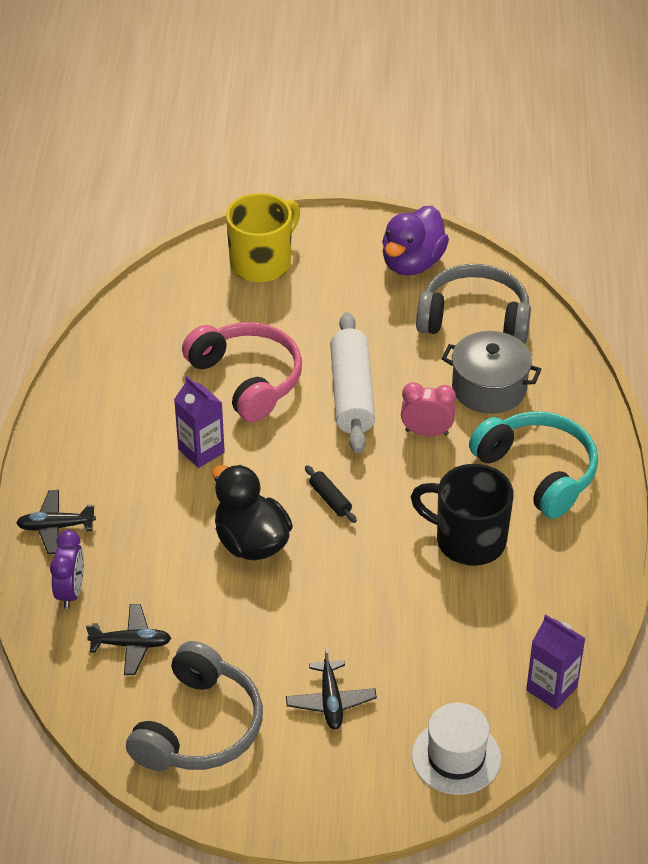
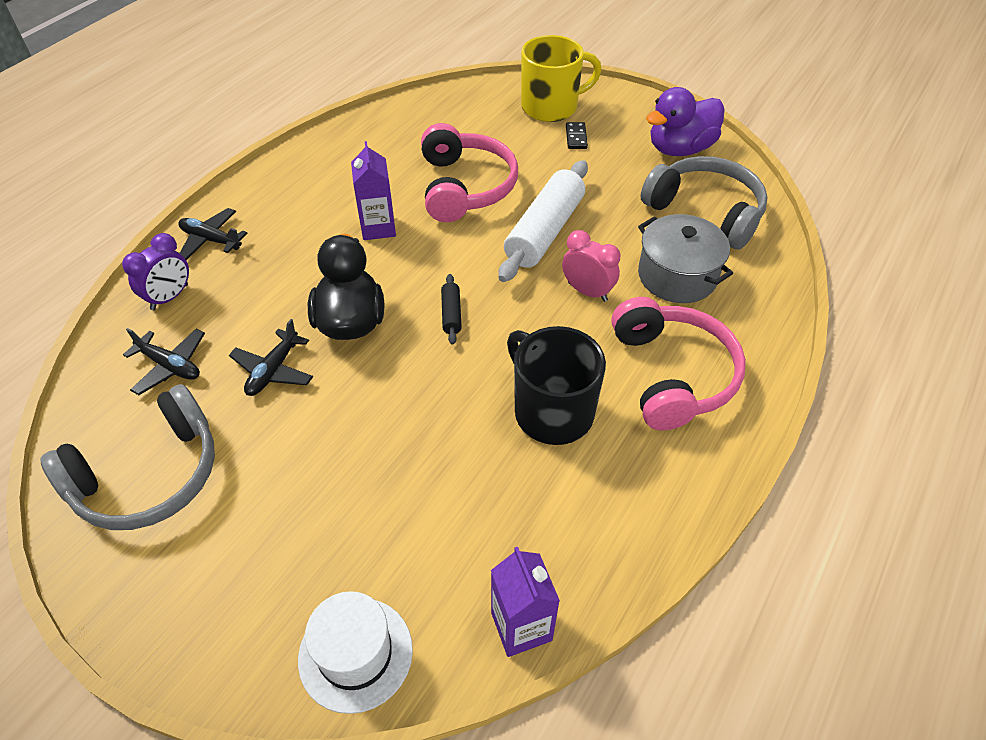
camera: 30 degrees right, 5 degrees up
(310, 287) = (576, 137): none -> black domino
(330, 701) = (286, 514): black plane -> black plane (273, 370)
(538, 472) = (672, 374): turquoise headphones -> pink headphones

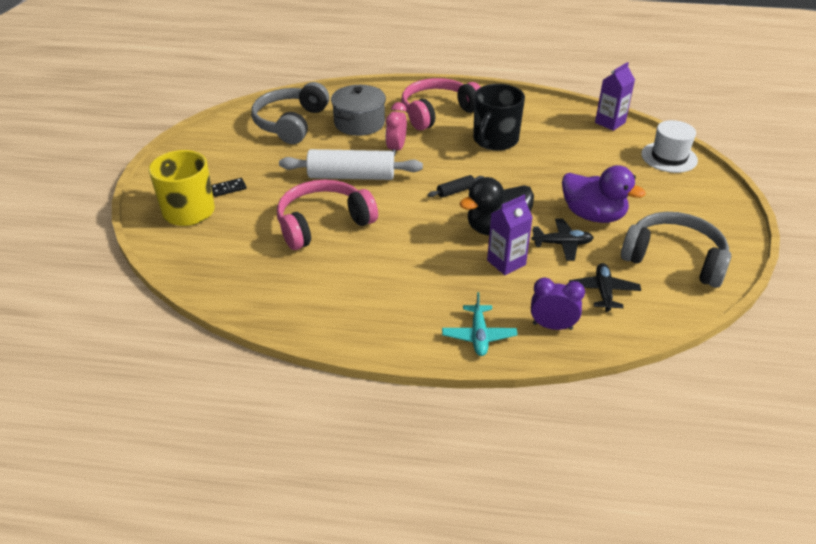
camera: 115 degrees left, 10 degrees down
(211, 240) = (478, 336): black plane -> turquoise plane
(378, 228) = (399, 250): purple carton -> purple carton (506, 263)
(680, 149) = (222, 143): purple duck -> purple duck (593, 215)

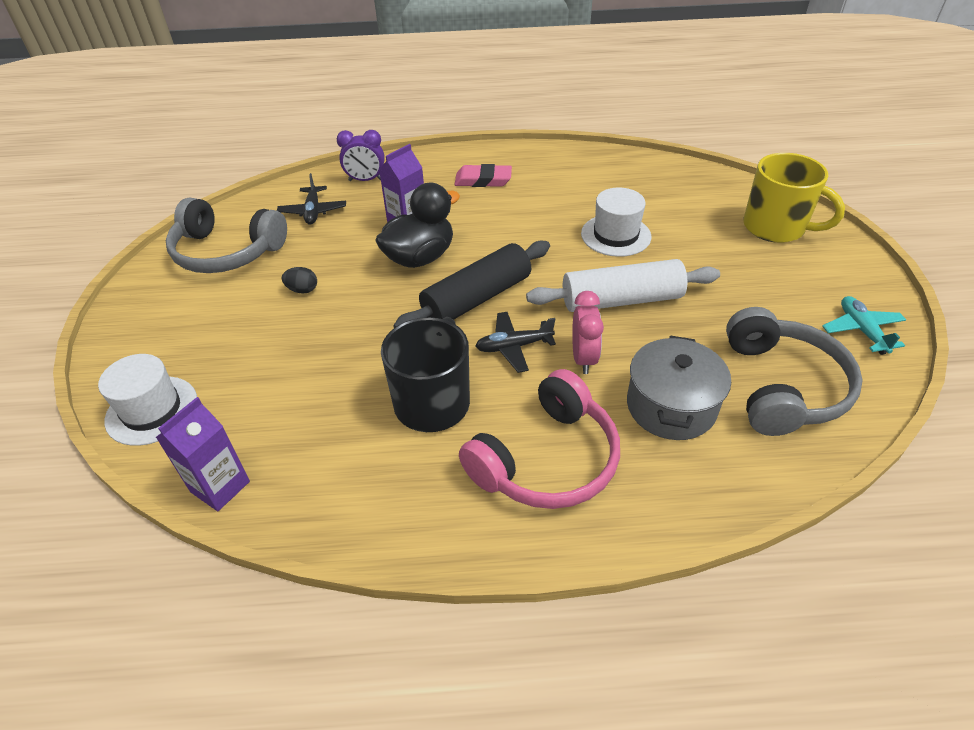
camera: 170 degrees right, 5 degrees up
(228, 188) = (759, 260): black domino -> none
(323, 224) = (615, 235): pink headphones -> white hat
(421, 304) = (483, 180): none -> pink eraser
(455, 191) = (477, 298): black rolling pin -> black rolling pin, size x2.28
(478, 336) = (428, 166): turquoise plane -> turquoise plane (861, 330)
(562, 244) = (346, 250): black plane -> black plane (513, 347)
(593, 215) = (302, 290): purple duck -> black egg

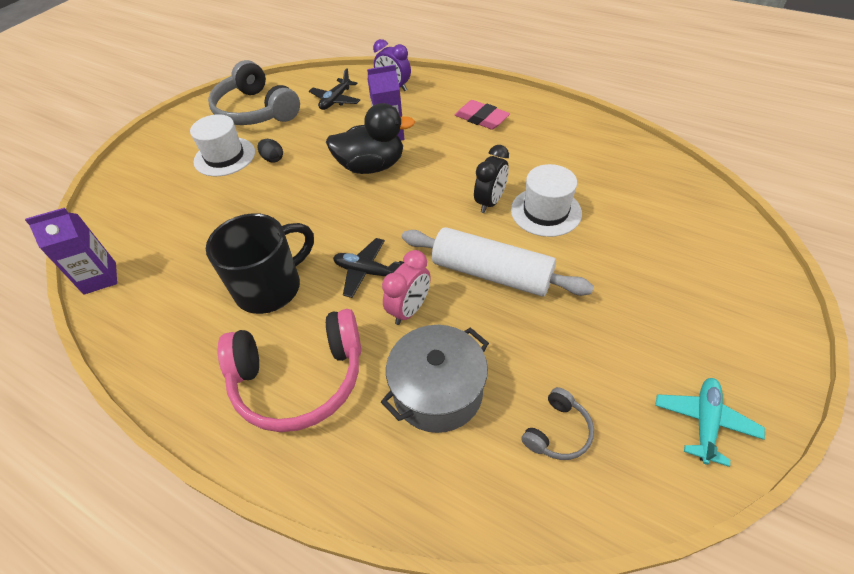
camera: 35 degrees right, 5 degrees up
(152, 410) = (116, 205): white hat -> white hat (224, 157)
(477, 298) = (379, 218): black rolling pin -> none
(562, 246) = (490, 202): none -> black clock
(775, 228) = (717, 270): yellow mug -> none
(782, 386) = (557, 431): grey headphones -> grey headphones, size x0.46

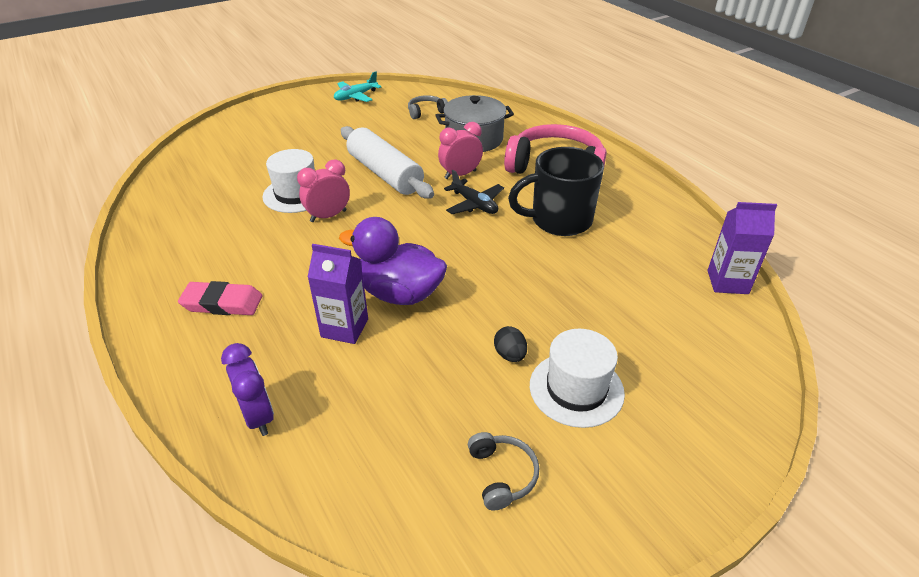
camera: 155 degrees left, 10 degrees down
(256, 110) = (502, 475): grey headphones -> grey headphones, size x0.46
(335, 100) = (363, 433): black plane -> none
(371, 166) = (400, 293): black duck -> purple duck
(481, 118) = (222, 303): pink eraser -> pink eraser turned 60 degrees counterclockwise
(490, 202) = (328, 216): black clock -> pink clock

